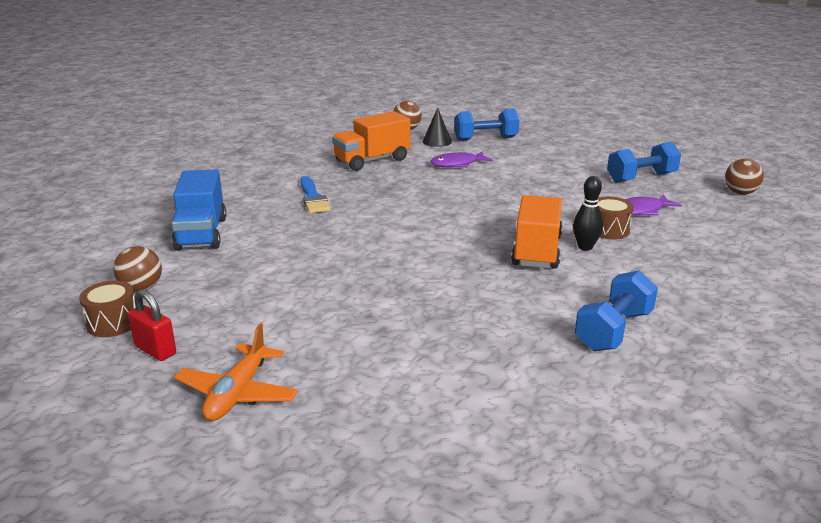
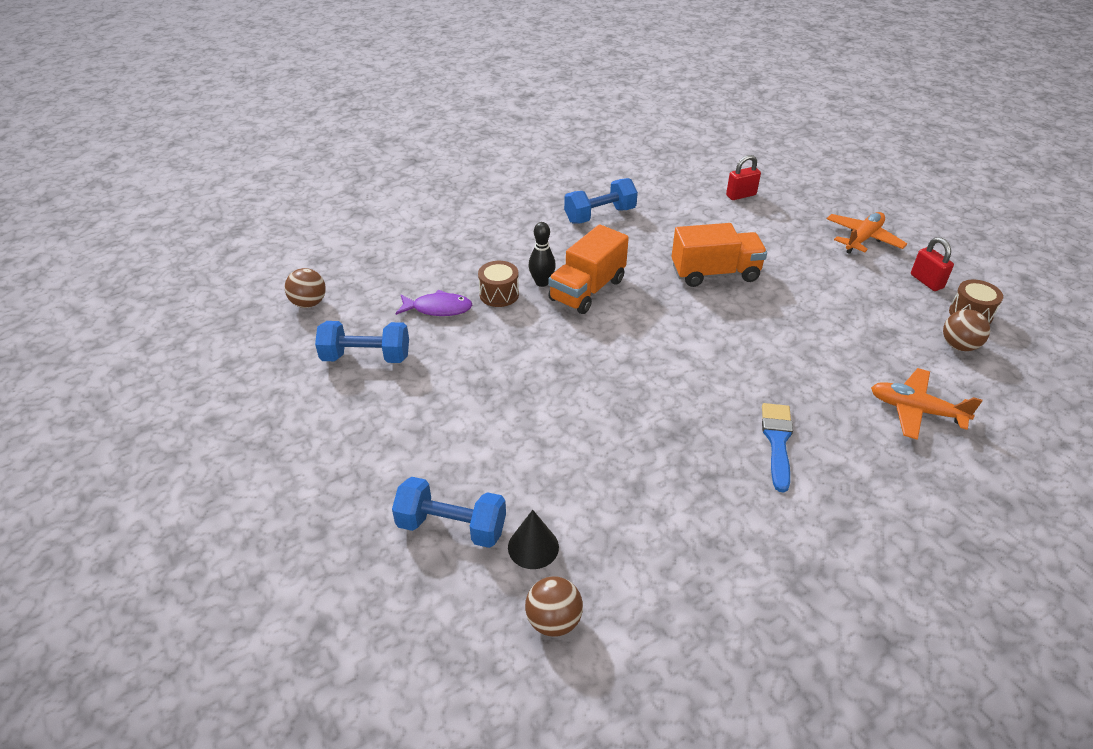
camera: 155 degrees left, 15 degrees up
(201, 233) = (915, 410): blue truck -> orange plane
(372, 160) = (666, 517): orange truck -> orange truck (715, 273)
(449, 424) = (741, 195): none -> red padlock
(457, 164) = (551, 462): purple fish -> none

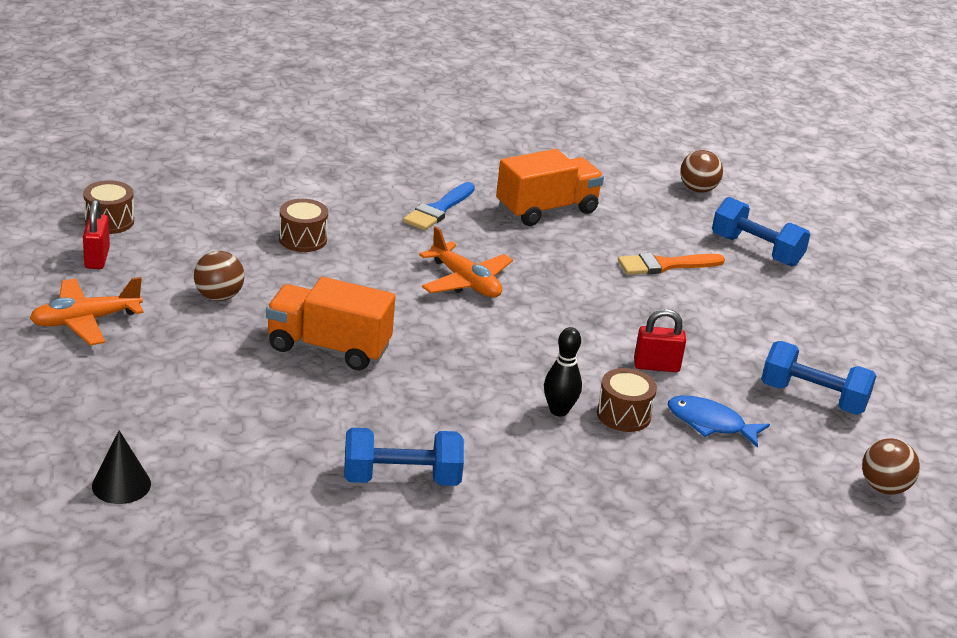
camera: 160 degrees left, 10 degrees down
(438, 308) = (710, 423): purple fish -> blue fish
(533, 547) = (694, 222): black cone -> black cone (121, 485)
(534, 459) = (665, 265): none -> orange brush
(587, 290) = (507, 382): orange truck -> orange truck (547, 210)
(741, 195) = (152, 435): red padlock -> red padlock (656, 366)
(835, 355) = (303, 239): none -> brown drum
(915, 410) = (290, 187): orange plane -> orange plane (465, 282)
(959, 346) = (170, 207): brown ball -> brown ball (219, 296)

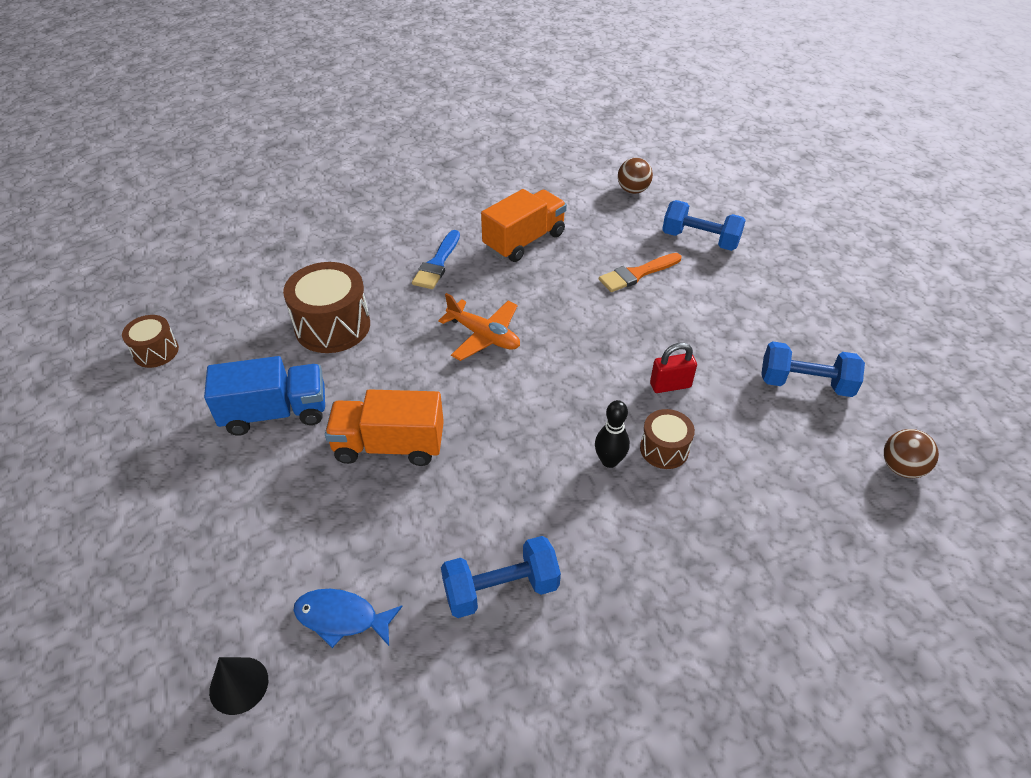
camera: 10 degrees left, 15 degrees up
(85, 321) = (158, 478): orange plane -> none
(97, 258) = (153, 398): red padlock -> none
(219, 296) = (275, 413): brown ball -> blue truck
(303, 239) = (332, 326): brown drum -> brown drum, size x1.77
(710, 423) = (737, 437): blue fish -> blue fish (341, 618)

